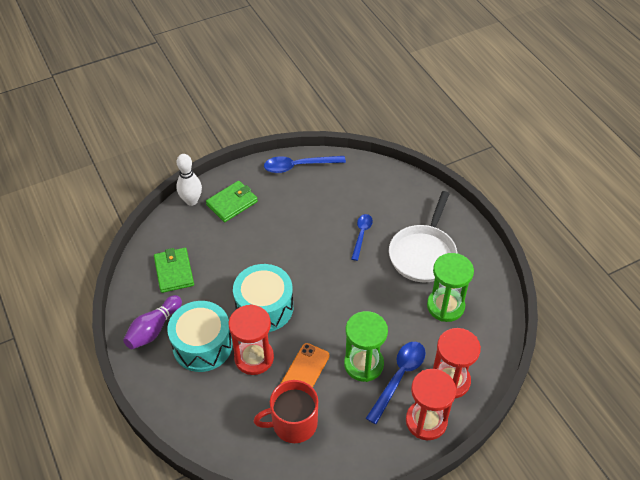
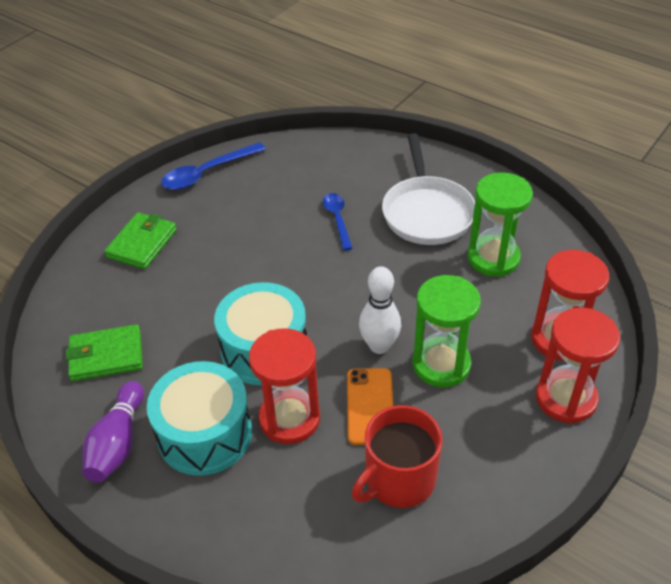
camera: 25 degrees left, 5 degrees down
(174, 272) = (106, 356): green wallet -> green wallet turned 60 degrees counterclockwise
(191, 201) = (82, 260): white bowling pin -> white bowling pin (379, 346)
(399, 377) = (496, 361): blue spoon -> none

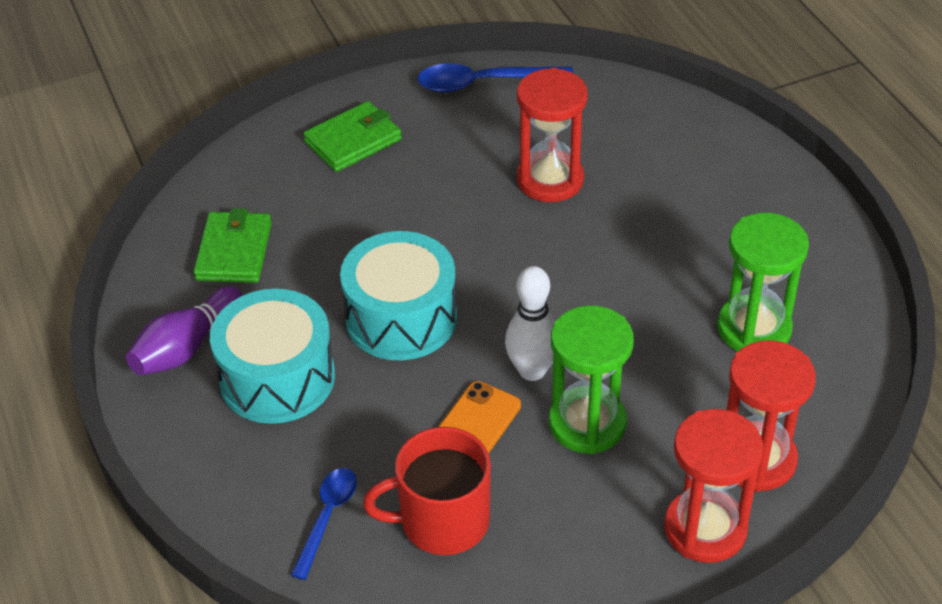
camera: 30 degrees right, 0 degrees up
(106, 356) = (234, 251): green wallet -> green wallet turned 75 degrees clockwise
(289, 418) = (374, 403): red hourglass -> red hourglass (550, 180)
(337, 219) = (597, 201): blue spoon -> blue spoon (327, 517)
(427, 212) = (715, 237): white pan -> none

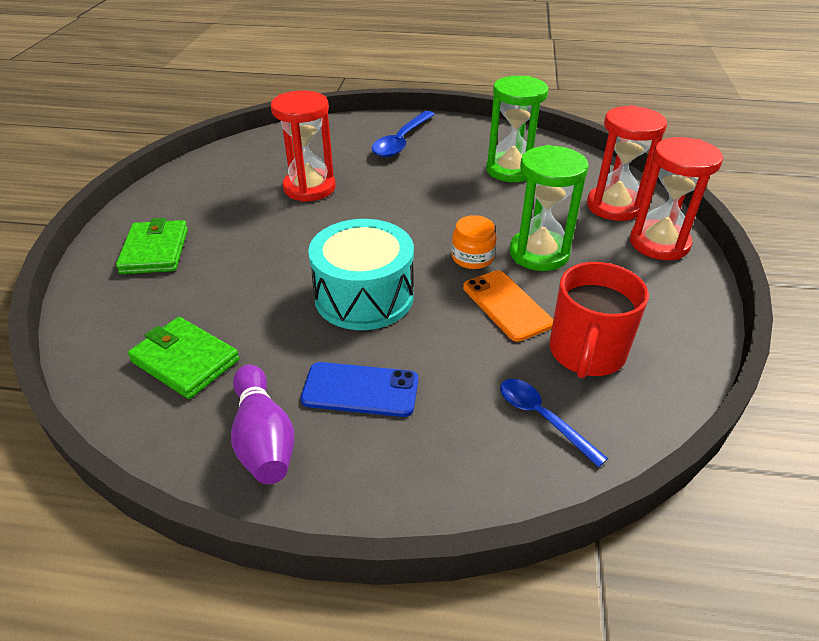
camera: 60 degrees left, 5 degrees down
(277, 378) = (360, 390): turquoise drum -> blue phone
(484, 83) = (187, 178): blue spoon -> blue spoon (401, 141)
(532, 370) = (472, 257): white bowling pin -> orange jar

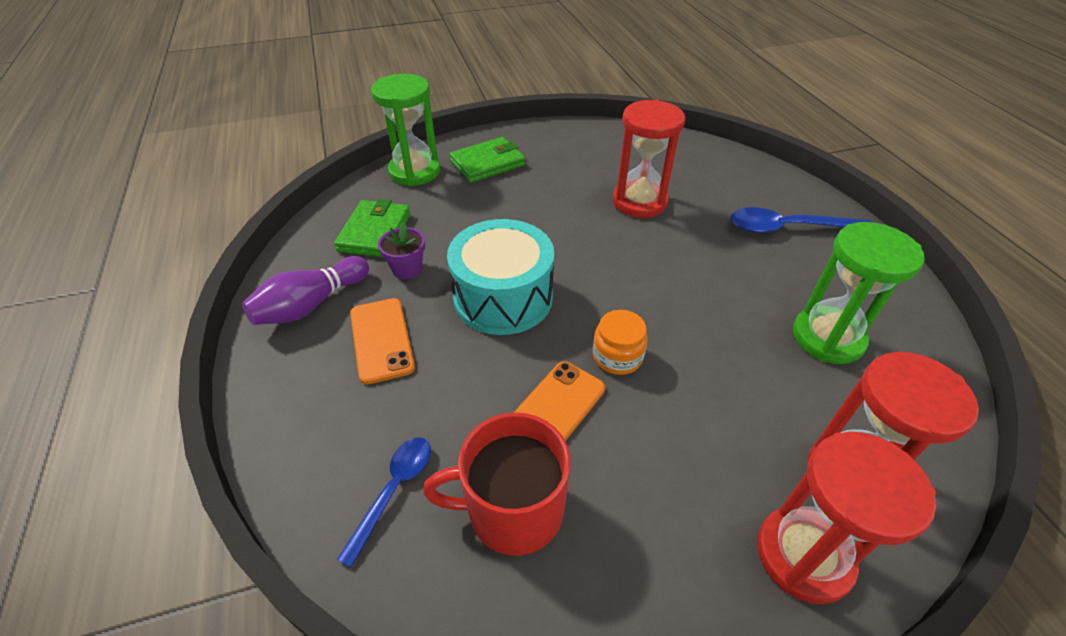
camera: 65 degrees right, 5 degrees up
(270, 349) = (407, 269): none -> purple flower pot
(360, 390) = (382, 340): blue phone -> orange phone
(539, 253) = (670, 415): green hourglass -> green hourglass (415, 171)

